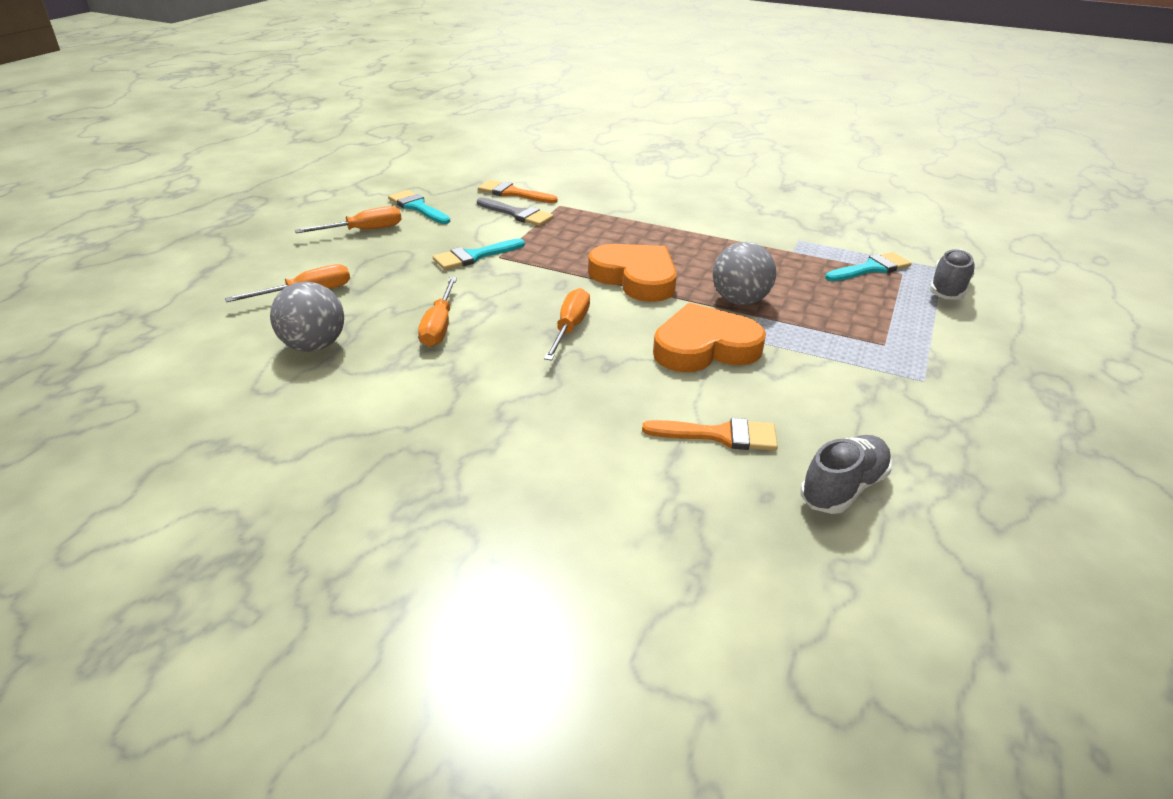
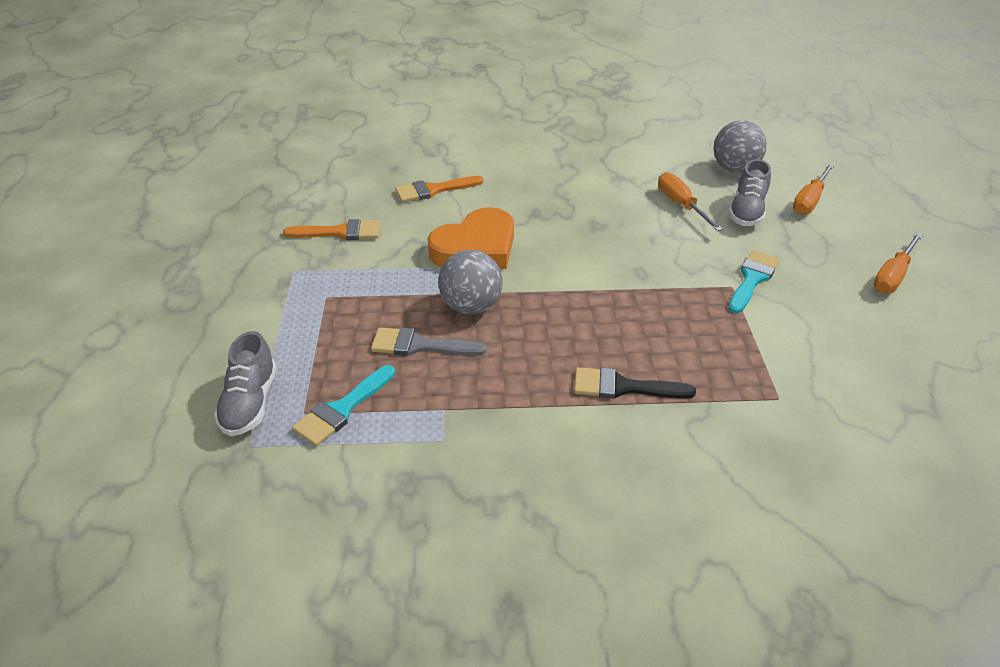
camera: 155 degrees right, 5 degrees up
(417, 207) = (911, 330): turquoise brush -> none
(512, 193) = (861, 402): orange brush -> orange brush (340, 232)
(518, 214) = (799, 360): grey brush -> grey brush (419, 345)
(569, 328) = (590, 232): orange screwdriver -> none
(635, 278) = (584, 303): orange heart -> none
(655, 231) = (623, 387): none -> black brush
(843, 488) = (351, 183): grey shoe -> grey shoe (747, 212)

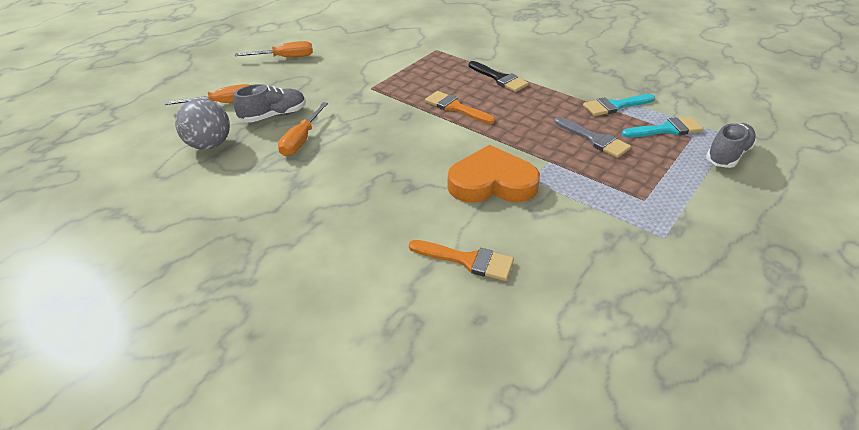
camera: 140 degrees left, 0 degrees up
(340, 232) = (598, 257): orange brush -> orange brush (455, 107)
(471, 306) = (539, 146): grey ball -> none
(752, 279) = (353, 86): turquoise brush -> turquoise brush (615, 106)

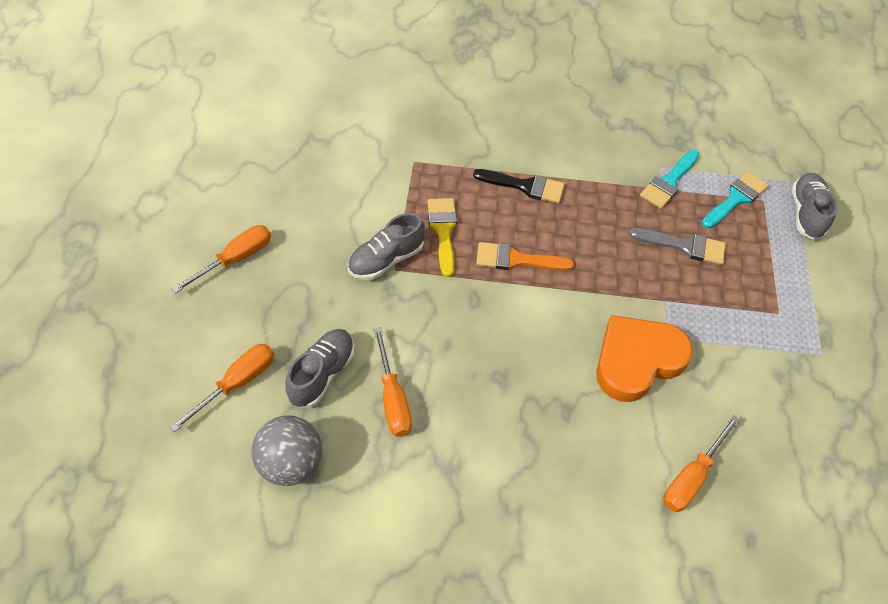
camera: 35 degrees left, 15 degrees up
(370, 83) = (386, 260): none -> grey shoe
(420, 81) = (443, 231): none -> yellow brush
(468, 260) = (692, 477): orange brush -> orange screwdriver

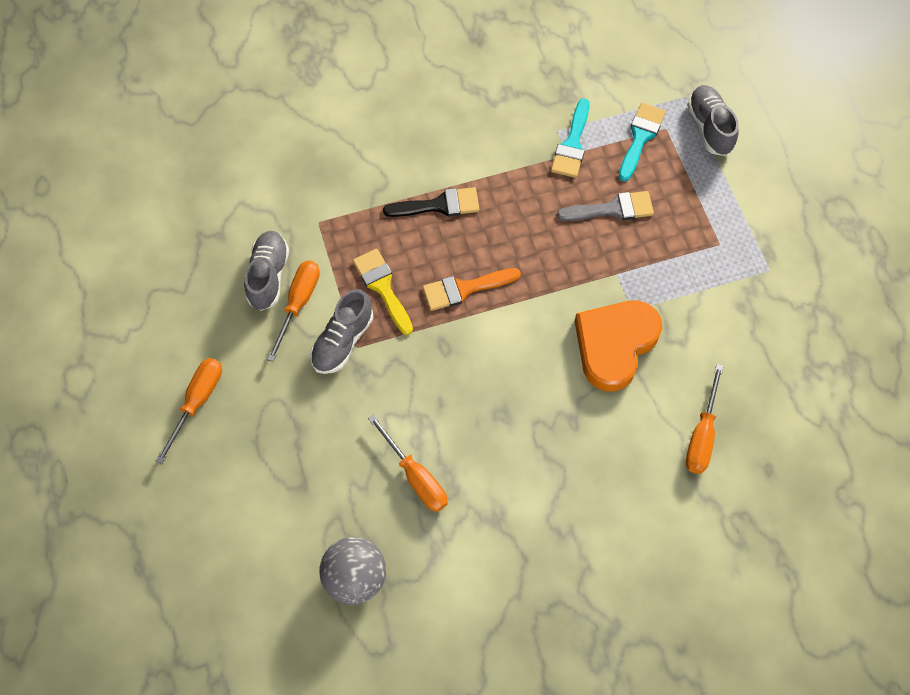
camera: 20 degrees left, 10 degrees up
(237, 383) = (267, 525): orange screwdriver -> orange screwdriver (298, 303)
(322, 374) = (340, 482): grey shoe -> grey shoe (268, 276)

